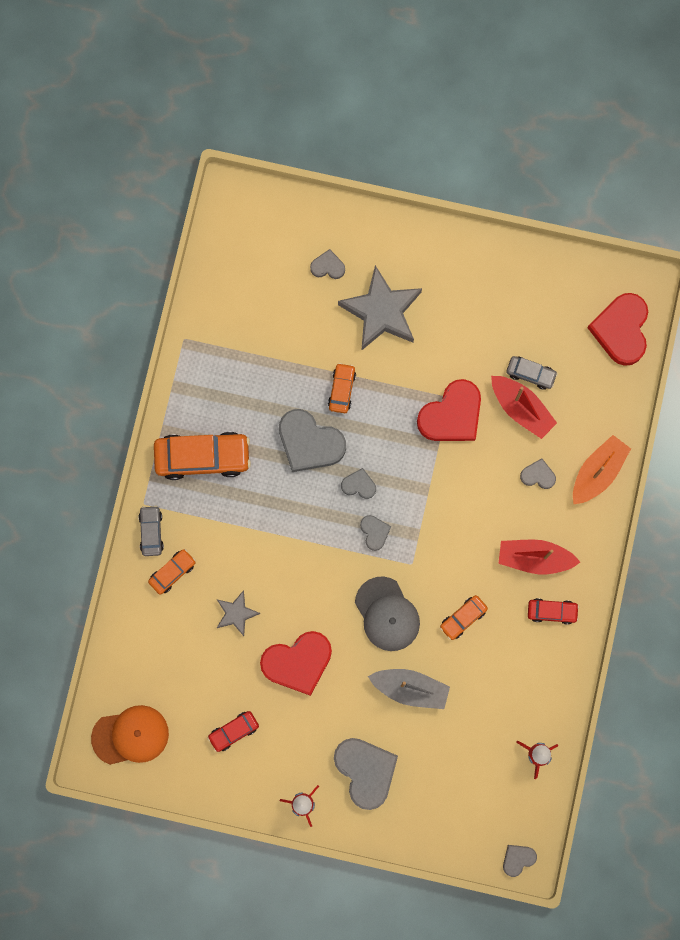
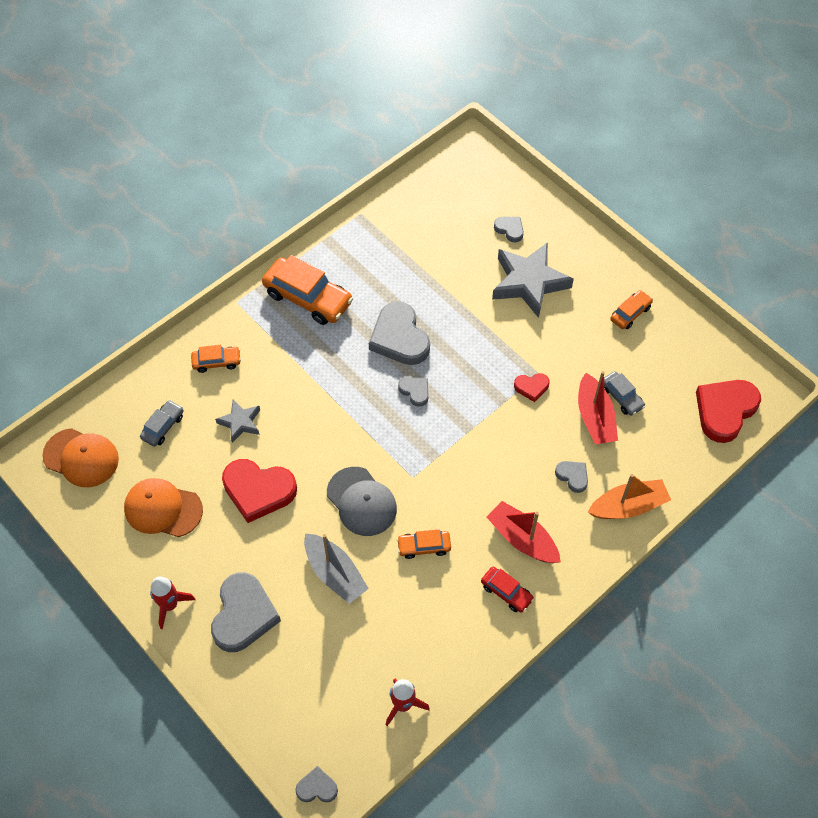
camera: 35 degrees right, 20 degrees down
(151, 532) = (225, 324): grey car -> grey car (163, 426)
(233, 731) = (163, 509): red car -> orange cap
(341, 389) = (455, 316): orange car -> orange car (630, 313)
(374, 532) = (400, 433): grey heart -> none
(387, 614) = (361, 501): grey cap -> grey cap turned 45 degrees counterclockwise
(452, 415) = (531, 387): red heart -> red heart, size x0.49

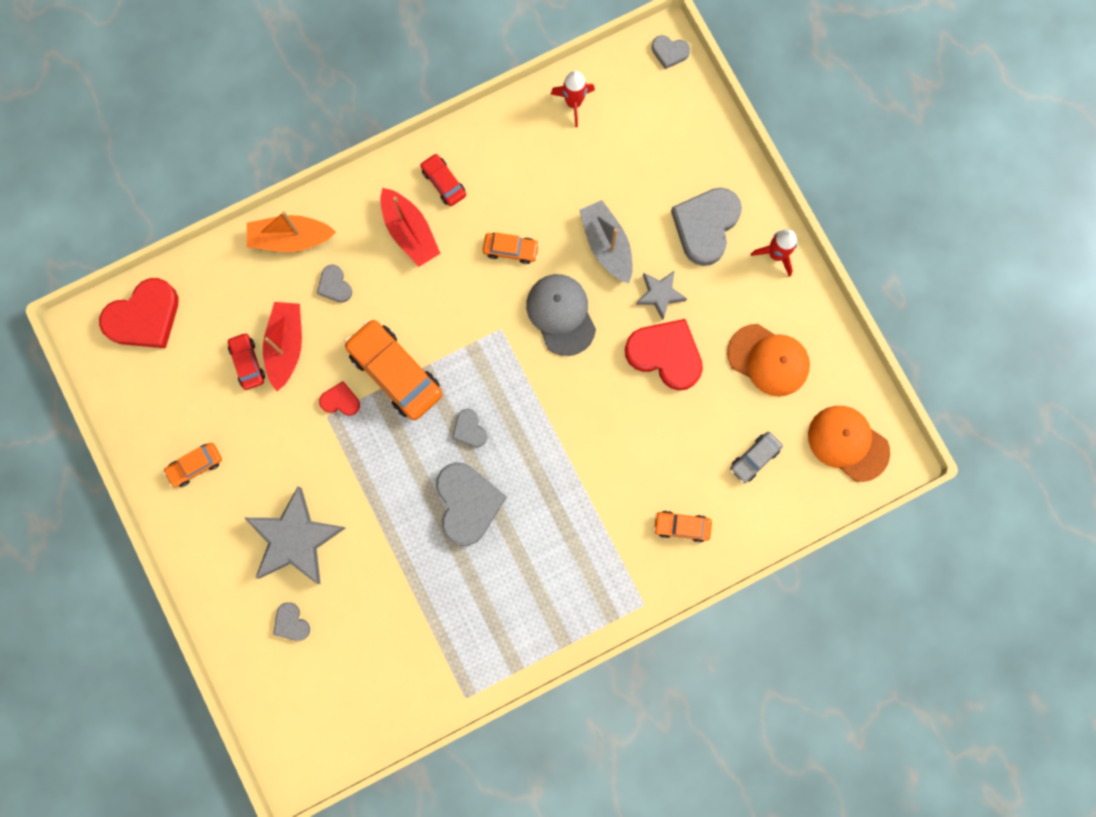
camera: 165 degrees left, 20 degrees up
(240, 422) = (669, 441): grey star -> grey star (660, 294)
(308, 298) = (559, 587): orange car -> orange car (395, 372)
(621, 397) = (247, 363): grey car -> red car

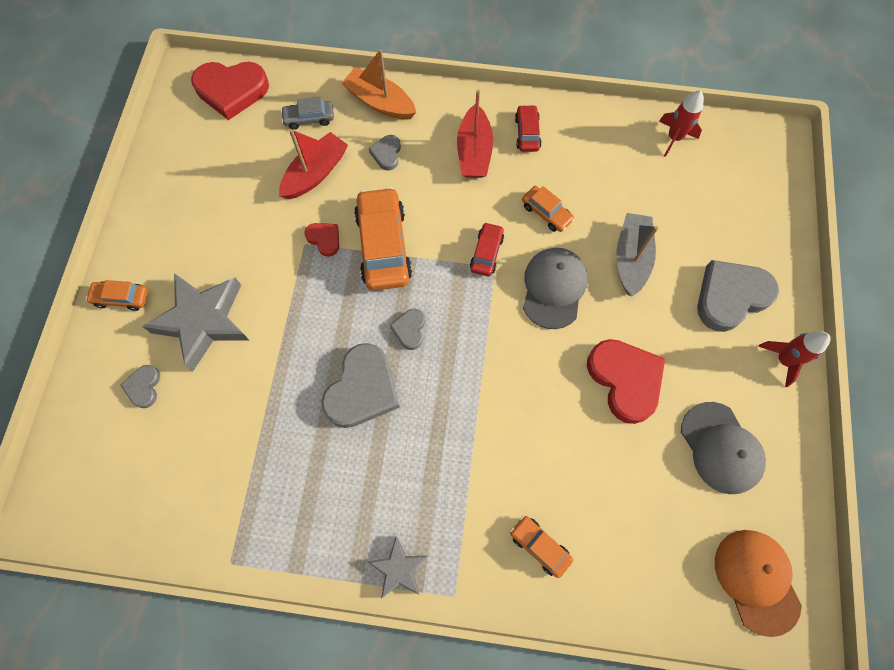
camera: 35 degrees right, 10 degrees down
(195, 466) = (177, 215): orange car -> orange car (121, 298)
(247, 363) = (277, 167): red car -> red car (486, 253)
(660, 294) = (652, 326): grey star -> grey star (399, 568)
(669, 52) = (781, 147): grey heart -> none
(754, 458) = (652, 530): grey car -> grey car (309, 118)
(768, 360) = (721, 448): orange cap -> grey cap

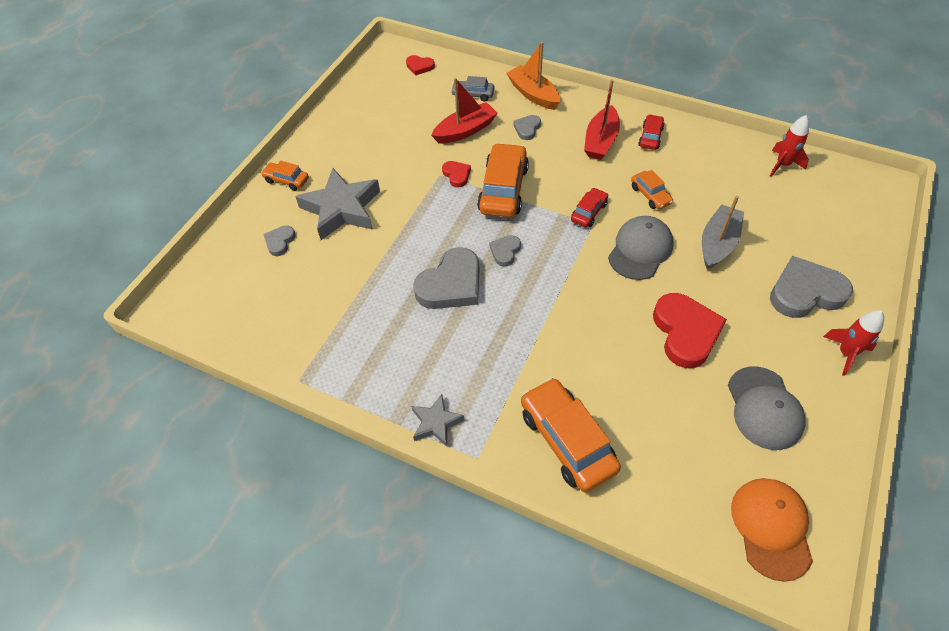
camera: 20 degrees right, 15 degrees down
(232, 91) = (419, 66): red heart -> red heart, size x0.49
(539, 546) = (567, 440): orange car -> orange car, size x1.92

